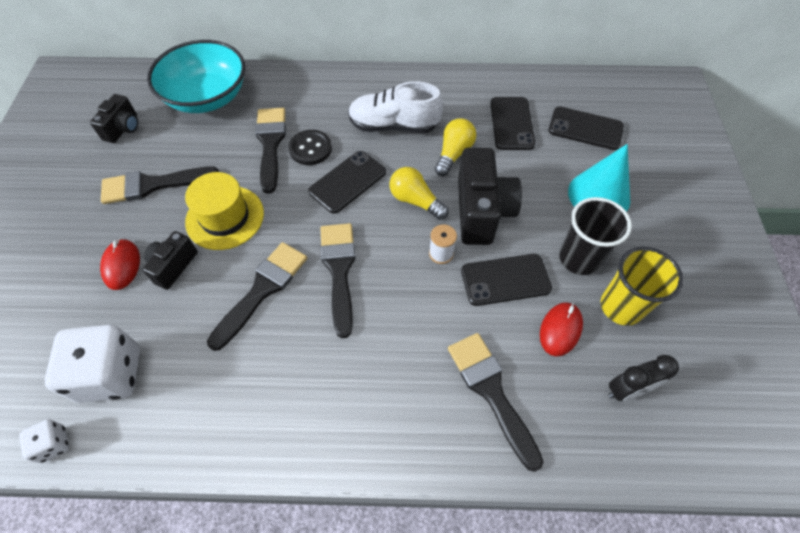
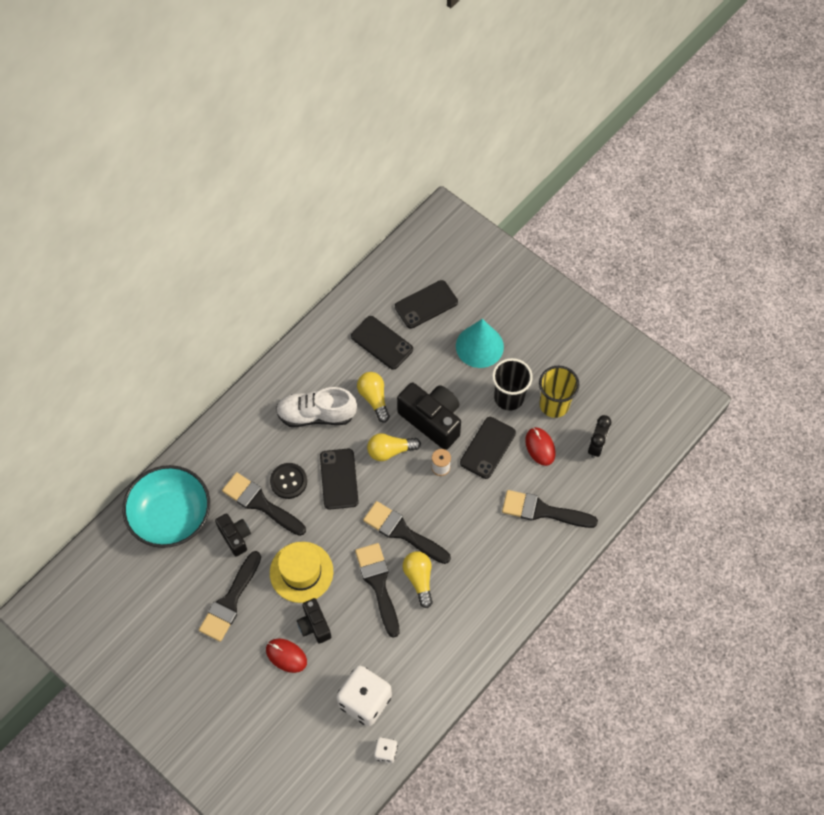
camera: 50 degrees left, 5 degrees up
(123, 128) = (152, 592): black camera -> black camera (235, 537)
(298, 324) = (419, 579): none -> yellow light bulb
(394, 126) = (316, 415): white shoe -> white shoe turned 45 degrees clockwise

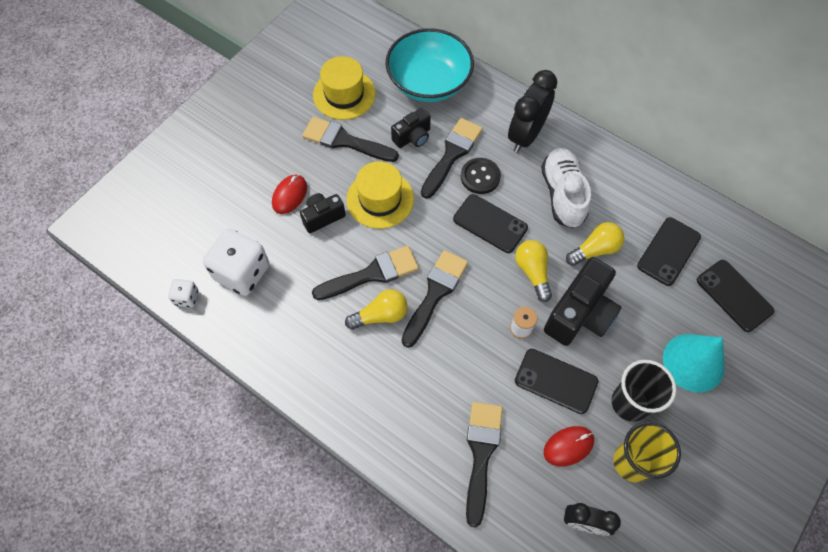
camera: 85 degrees right, 0 degrees up
(172, 599) = (344, 94): none -> yellow hat
(249, 436) = (526, 136): none -> black clock
(339, 479) = (490, 223): black phone -> black phone turned 45 degrees clockwise

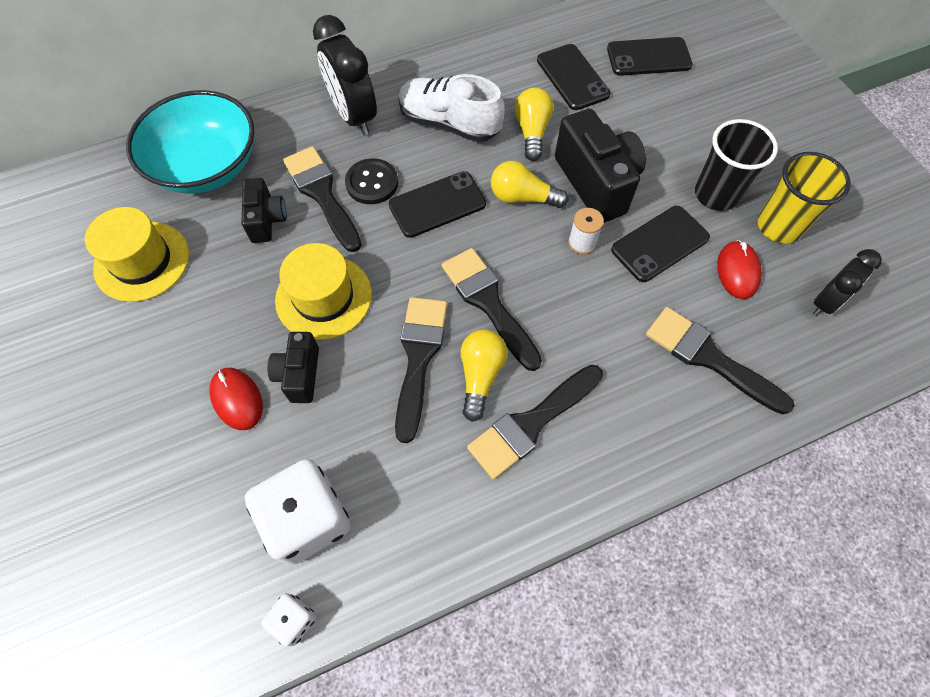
camera: 60 degrees left, 0 degrees up
(345, 141) = (210, 294): black brush -> black brush (531, 423)
(693, 362) = (699, 123): turquoise cone -> none

